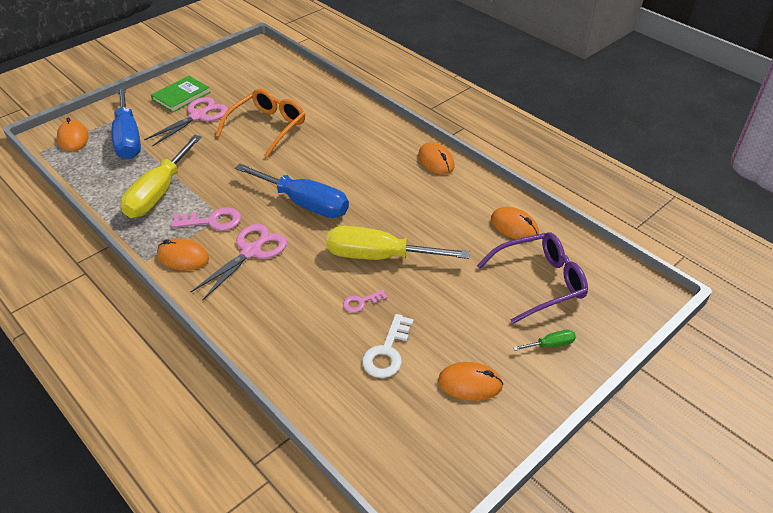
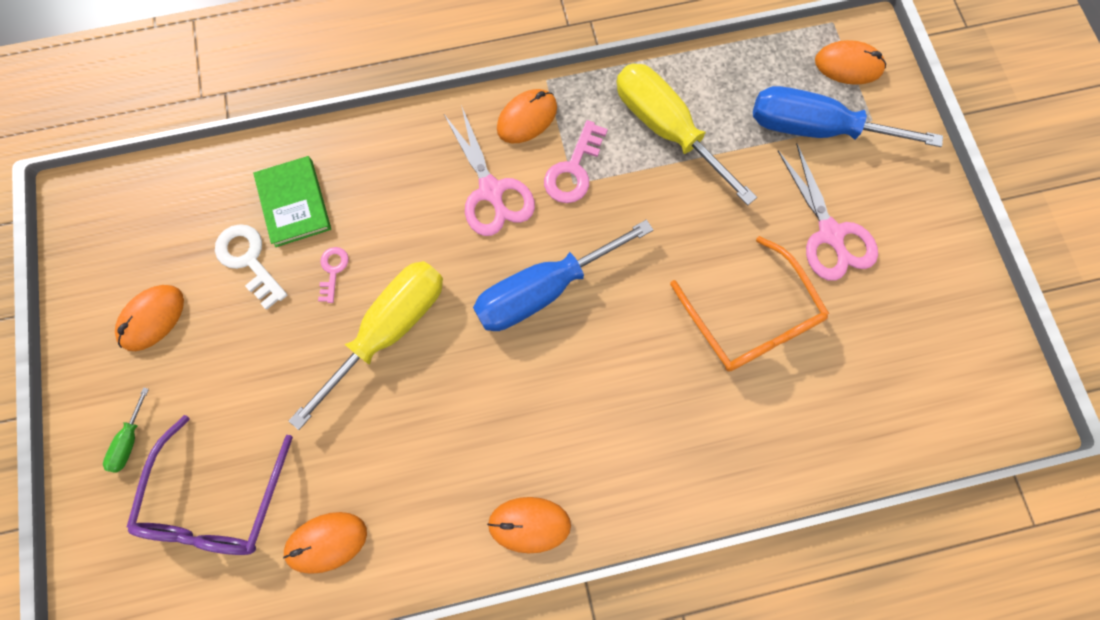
camera: 120 degrees right, 30 degrees up
(181, 96) = (901, 230): green book -> green book (294, 203)

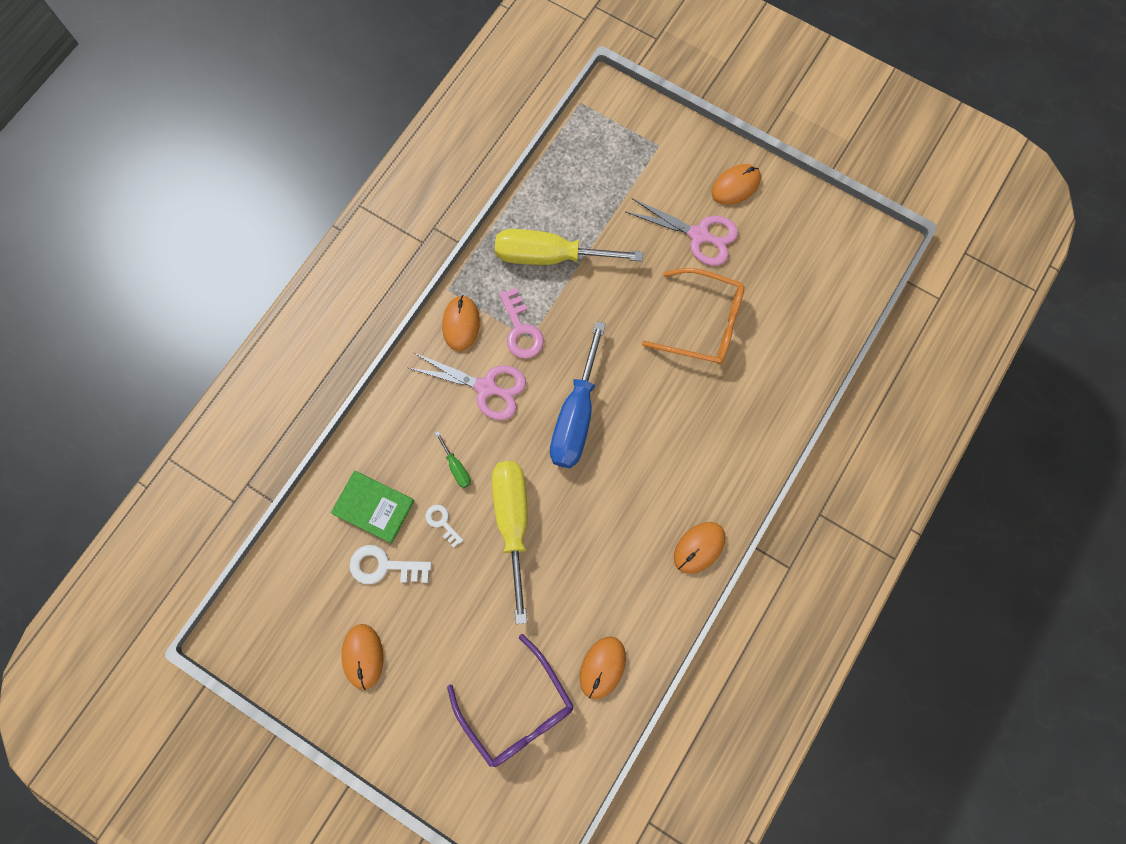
camera: 45 degrees left, 0 degrees up
(130, 440) = (430, 733): green screwdriver -> green screwdriver (456, 467)
(333, 270) = (442, 522): pink key -> white key
(814, 129) = (632, 179): blue screwdriver -> none
(848, 65) = (614, 123): orange mouse -> orange mouse (735, 186)

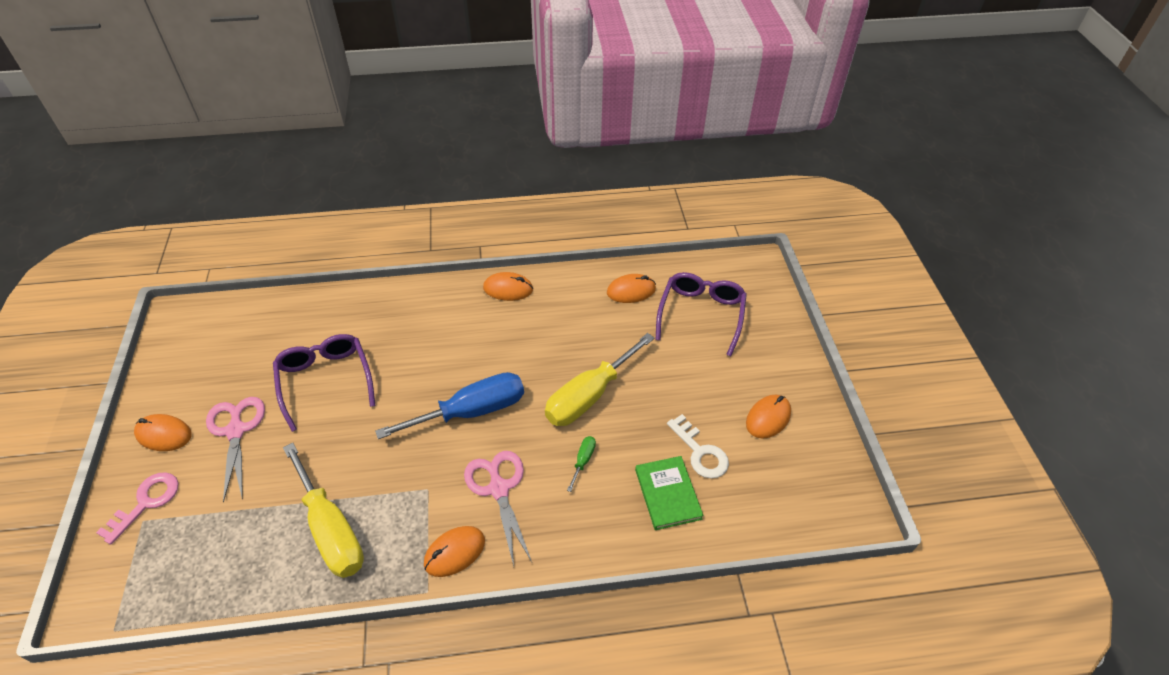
camera: 130 degrees left, 25 degrees down
(442, 522) = (632, 439): white key -> none
(521, 330) = (424, 500): pink key -> pink key (146, 502)
(702, 323) = (325, 381): orange glasses -> purple glasses

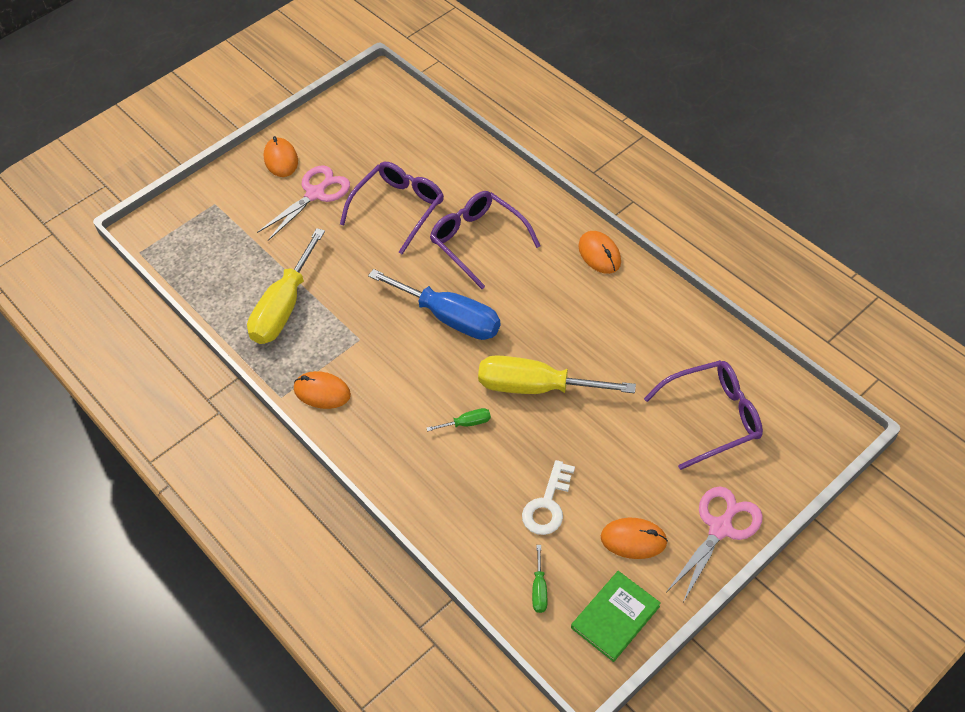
camera: 60 degrees right, 5 degrees up
(146, 502) = (228, 194): pink key -> none
(418, 349) = (478, 241): none -> purple glasses
(499, 489) = (395, 383): pink scissors -> pink scissors (720, 528)
(631, 291) = (688, 344): orange mouse -> none
(668, 494) = (484, 503): green book -> green book (615, 617)
(772, 503) = (539, 589): none -> green screwdriver

